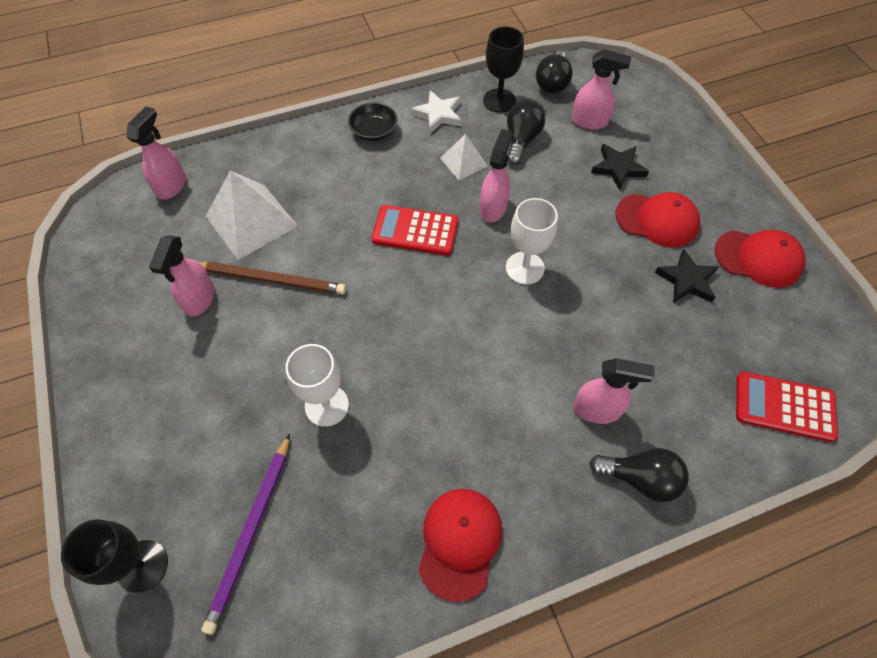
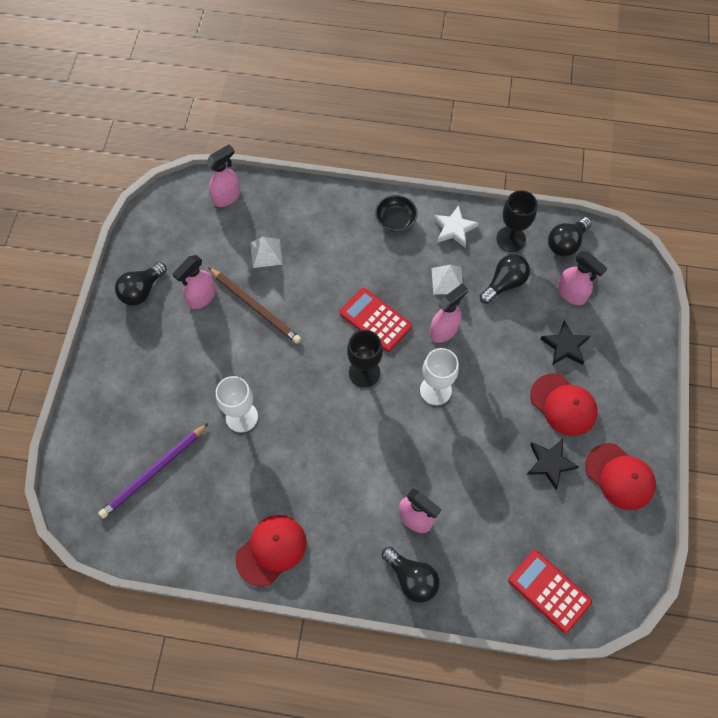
camera: 30 degrees right, 5 degrees up
(118, 327) = (142, 291): none -> black light bulb
(142, 566) = (84, 457): black goblet -> black goblet (364, 372)
(251, 221) = (266, 253): white pyramid -> white pyramid, size x0.55

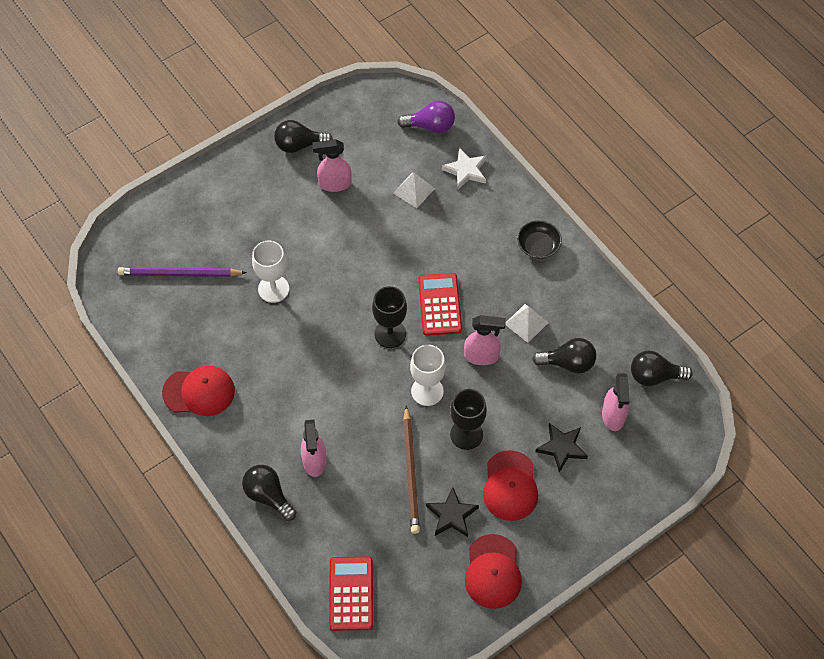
camera: 45 degrees right, 5 degrees down
(227, 197) = (430, 126): pink spray bottle -> purple light bulb
(255, 307) = (364, 222): brown pencil -> brown pencil (411, 472)
(411, 578) = (268, 496): black light bulb -> black light bulb turned 135 degrees clockwise
(454, 228) = (576, 290): white star -> white star (466, 170)
(511, 239) = (613, 335): black goblet -> black goblet (466, 434)

